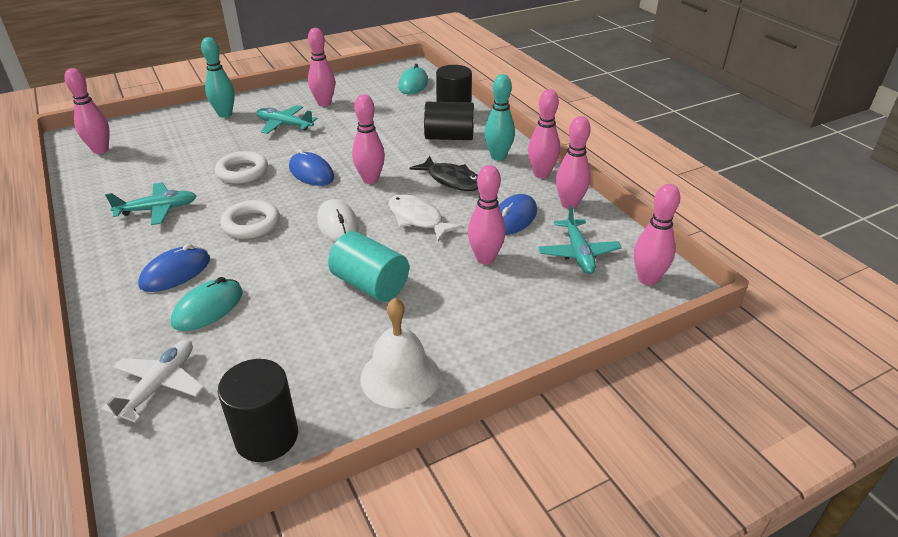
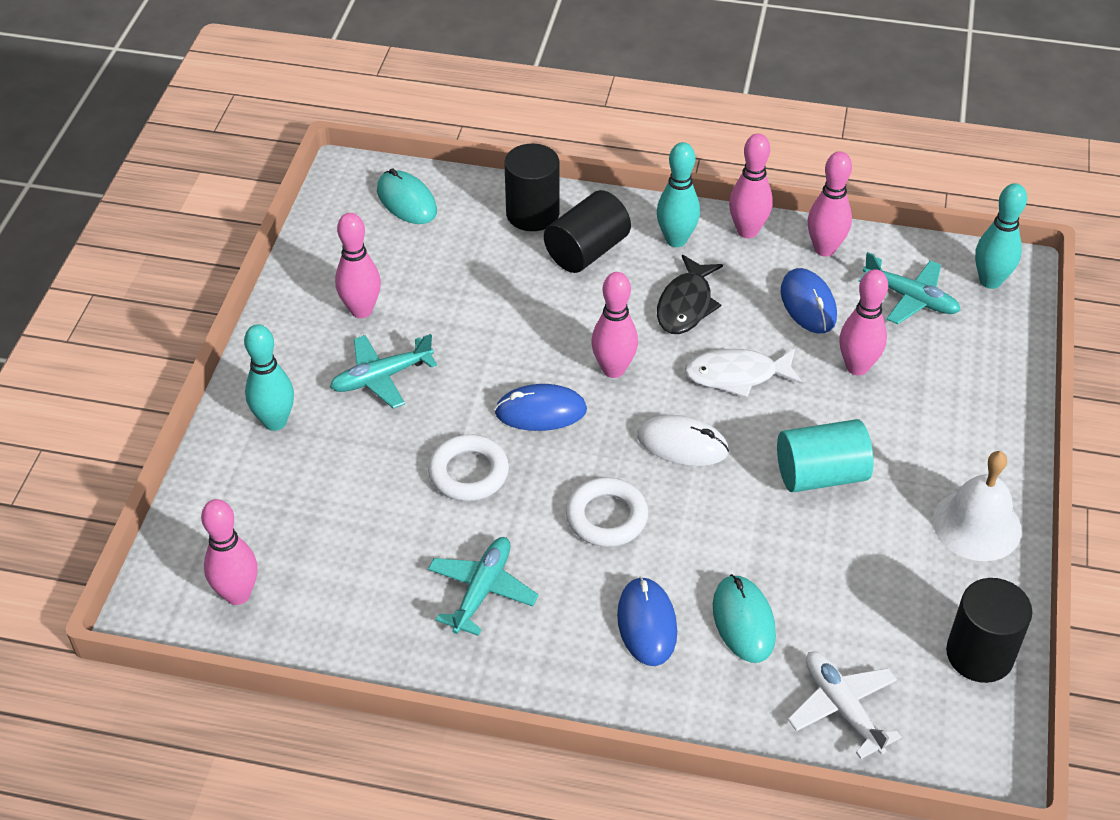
camera: 50 degrees left, 10 degrees up
(452, 180) = (686, 305): black fish -> black fish turned 120 degrees clockwise
(647, 279) = (990, 281): pink bowling pin -> turquoise bowling pin

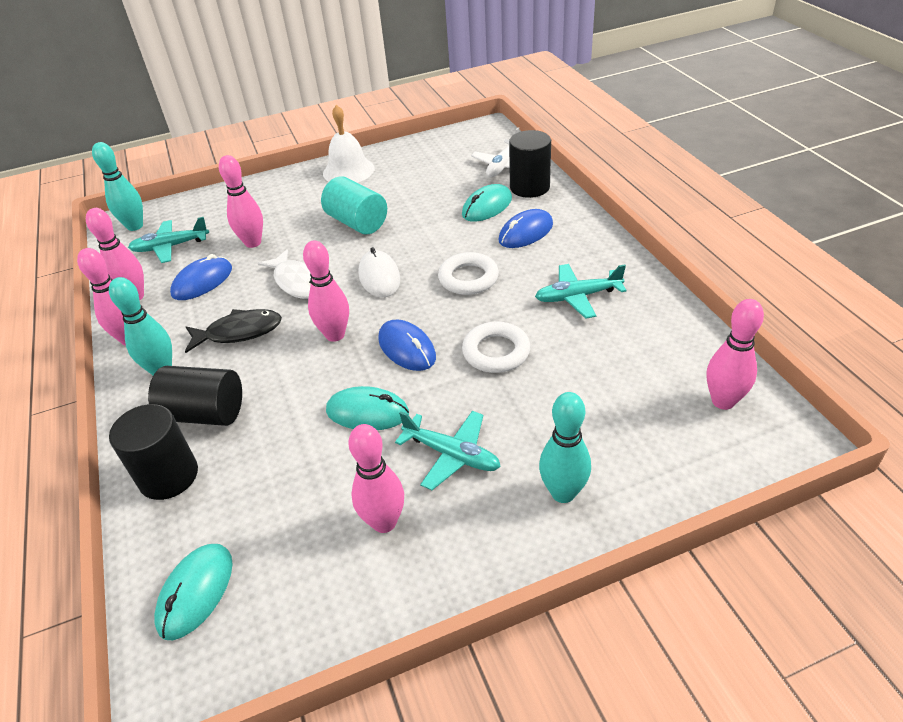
camera: 120 degrees left, 5 degrees down
(483, 348) = (367, 412): none -> turquoise mouse
(910, 298) = (170, 247): turquoise plane -> turquoise plane turned 105 degrees counterclockwise
(979, 654) = (430, 146): black cylinder -> black cylinder (529, 187)

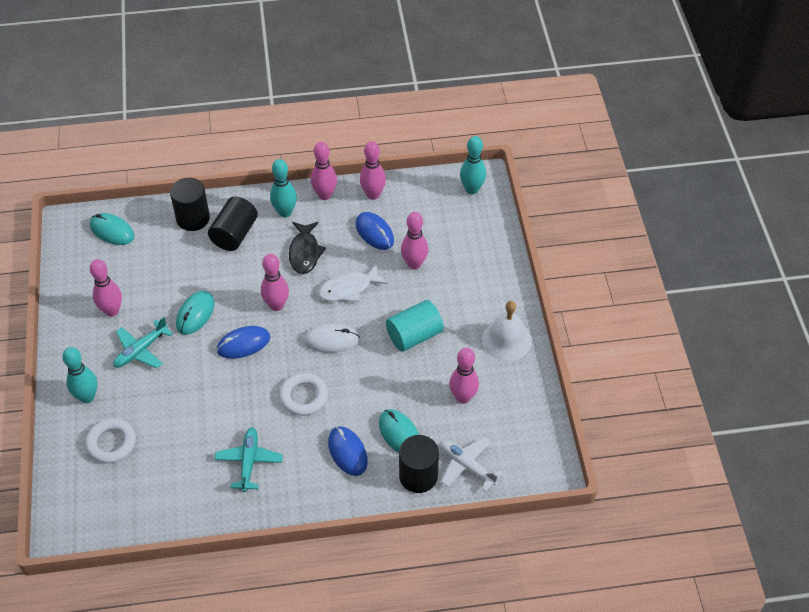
camera: 100 degrees right, 10 degrees up
(170, 247) = (431, 212): turquoise plane -> none
(496, 352) = (215, 394): white ring -> white ring (111, 443)
(723, 401) = (108, 508): pink bowling pin -> pink bowling pin (463, 397)

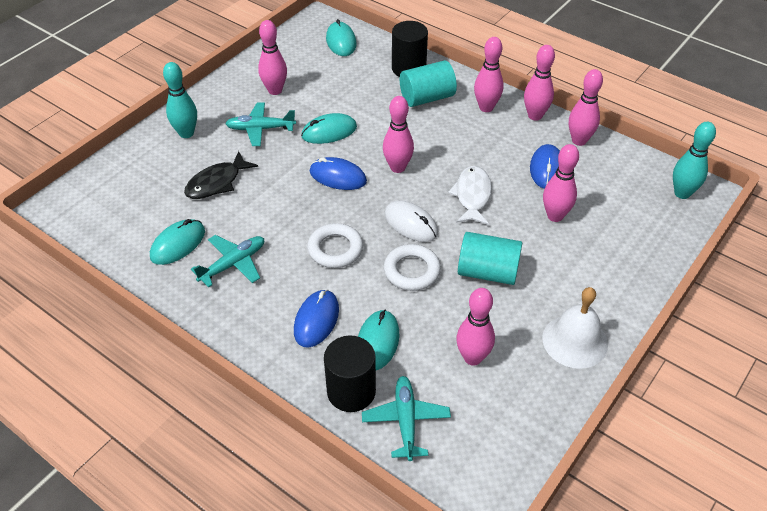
camera: 45 degrees right, 5 degrees down
(111, 443) = (161, 175): white ring -> white ring (412, 271)
(192, 480) = (178, 244): none -> turquoise mouse
(234, 234) = (427, 98): black cylinder -> turquoise cylinder
(285, 212) = (486, 107): turquoise bowling pin -> pink bowling pin
(305, 252) = (467, 145): black fish -> black fish (217, 183)
(348, 289) = (472, 195): white fish -> white fish turned 75 degrees clockwise
(467, 465) = (406, 420): white plane -> turquoise plane

